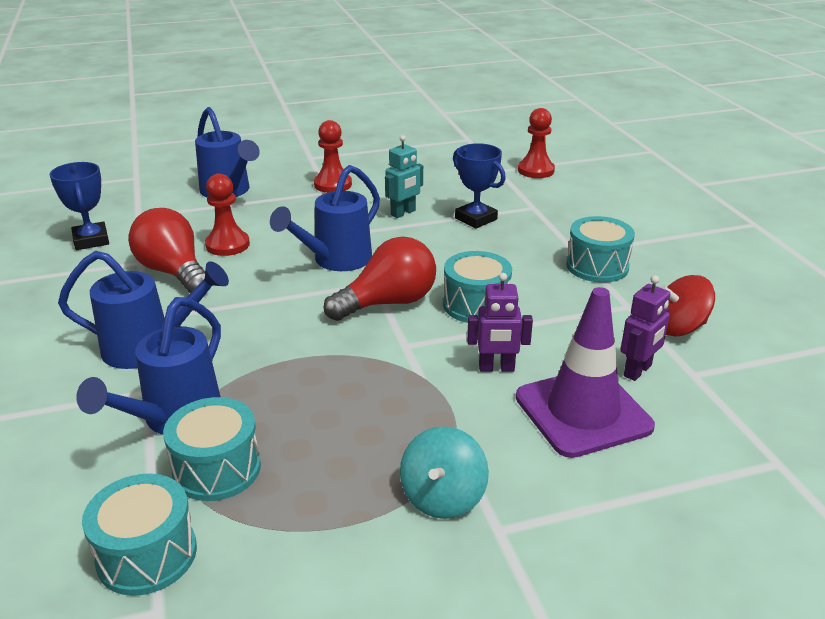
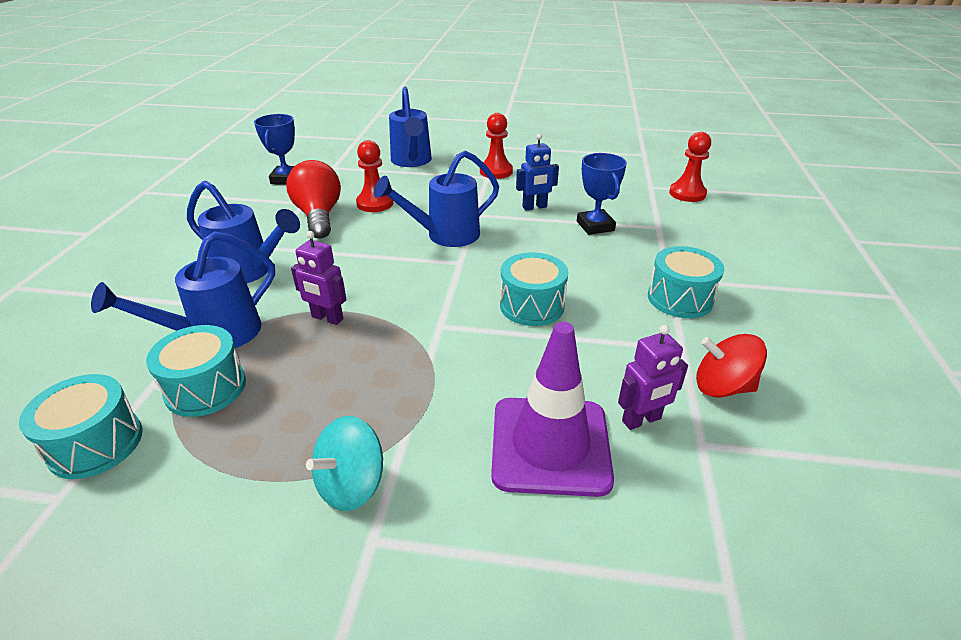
camera: 25 degrees right, 5 degrees up
(388, 303) = (457, 283): red light bulb -> none
(403, 213) = (534, 207): turquoise robot -> blue robot
(496, 368) = (502, 372): purple robot -> purple robot (327, 318)

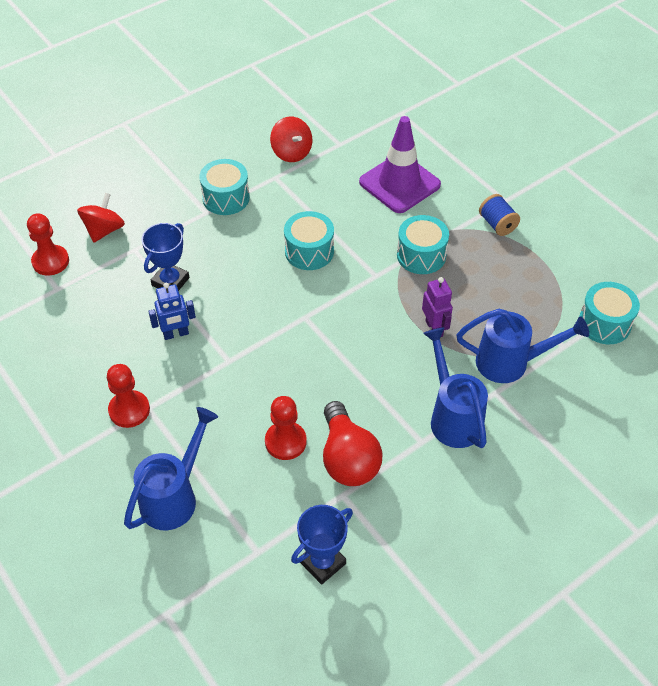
camera: 135 degrees left, 15 degrees up
(206, 388) = (535, 322): turquoise drum -> turquoise drum (421, 255)
(319, 216) = (348, 458): red light bulb -> red light bulb turned 45 degrees counterclockwise
(351, 484) = (497, 224): turquoise spinning top -> blue spool
(445, 235) = (281, 352): blue watering can -> none
(534, 207) = (176, 334): blue robot -> blue robot turned 135 degrees clockwise
(641, 420) = (348, 166): purple robot -> none
(702, 224) = (104, 230): none -> red spinning top

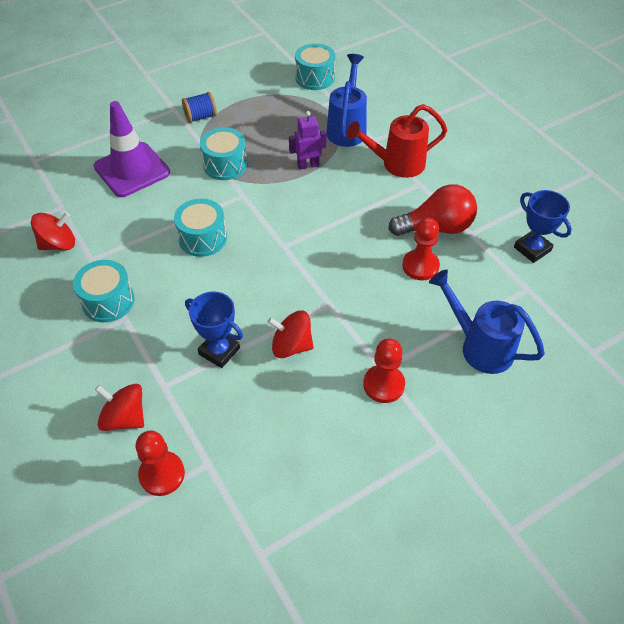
camera: 85 degrees left, 0 degrees up
(176, 334) = (291, 346): blue robot -> red spinning top
(453, 417) = (397, 164): blue watering can -> red watering can

